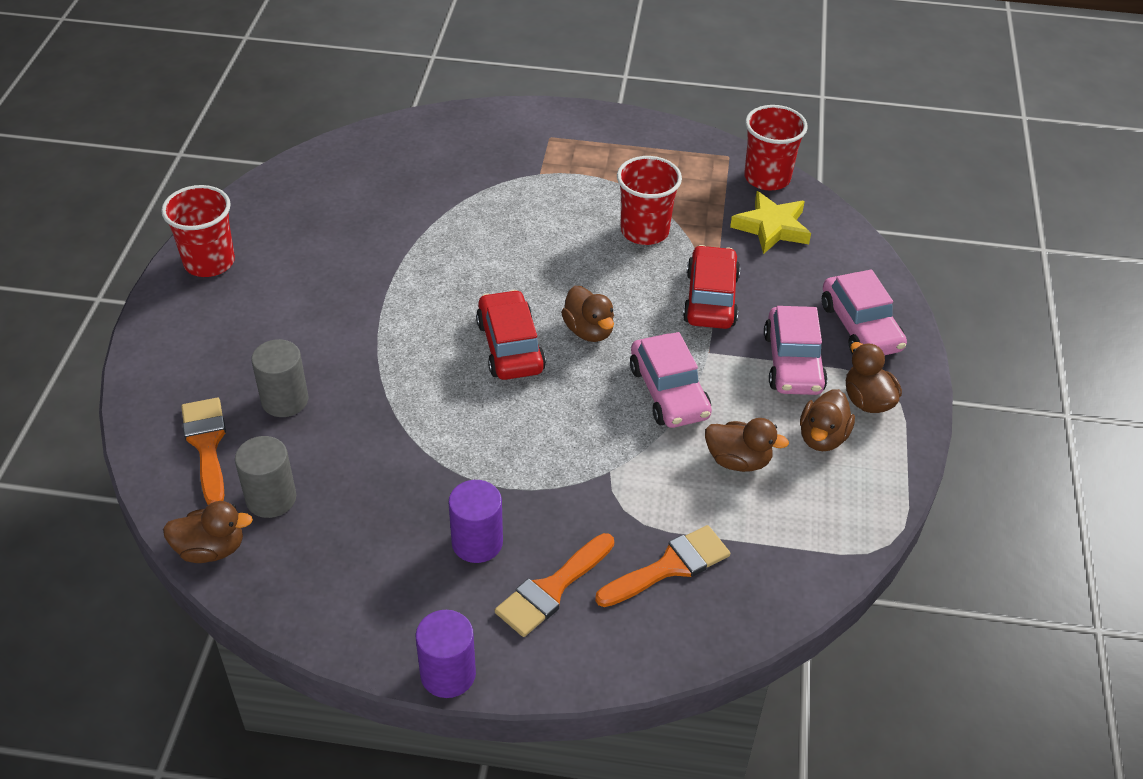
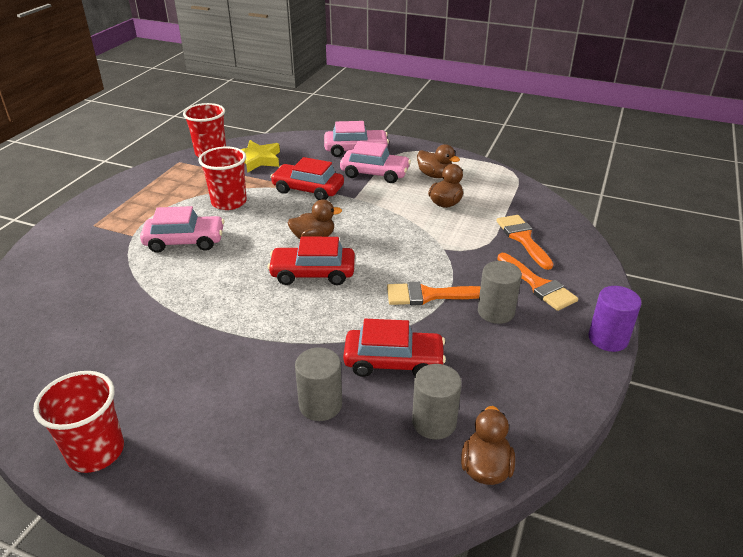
camera: 75 degrees left, 10 degrees down
(206, 445) = (358, 466): orange brush -> orange brush (428, 295)
(361, 450) = (393, 361): none -> red car
(477, 542) = (496, 312): purple cylinder -> grey cylinder
(669, 392) = (383, 217): pink car -> pink car (185, 241)
(867, 400) = (412, 158): brown duck -> none

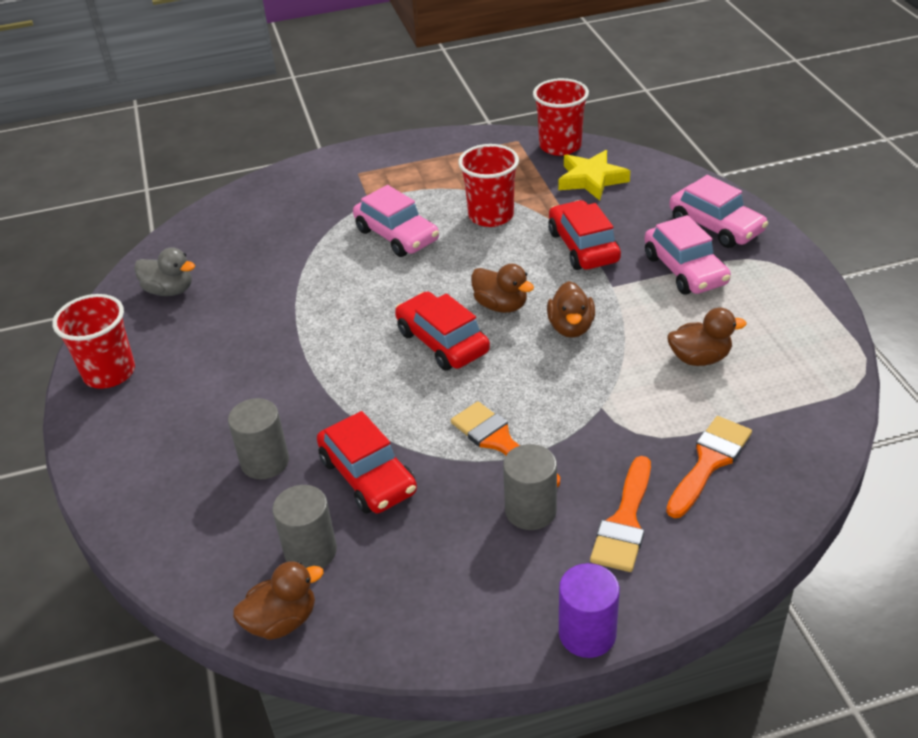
camera: 55 degrees right, 5 degrees up
(54, 369) = (169, 290): none -> grey duck
(435, 175) = (751, 316): brown duck -> brown duck (571, 327)

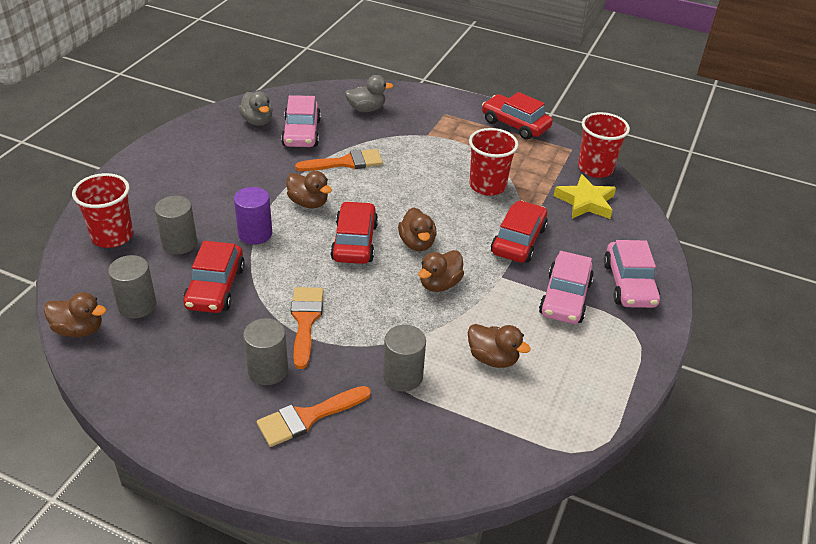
camera: 35 degrees right, 0 degrees up
(109, 373) = (174, 147): red cup -> red cup (112, 236)
(272, 212) = (366, 109): none -> grey duck
(344, 335) = (308, 203): none -> brown duck
(397, 235) = (415, 164): pink car -> pink car (301, 133)
(438, 146) = (515, 124): none -> red car
(587, 633) = (201, 459): purple cylinder -> purple cylinder (255, 234)
(652, 426) = (403, 376): none -> grey cylinder
(709, 462) = (406, 423): orange brush -> orange brush (346, 162)

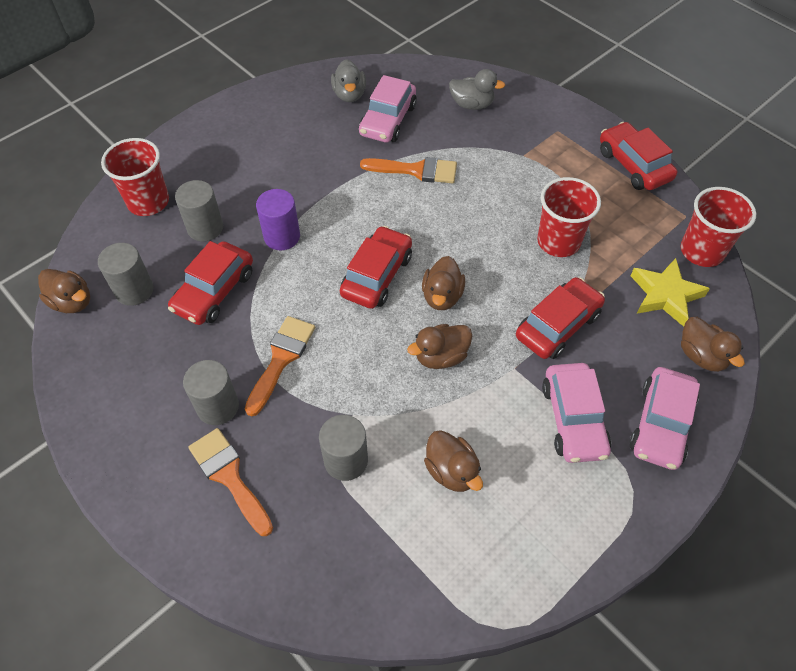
camera: 25 degrees right, 15 degrees up
(308, 203) = (353, 212): brown duck -> brown duck (701, 356)
(308, 417) = (229, 476): orange brush -> orange brush turned 60 degrees clockwise
(565, 298) = (573, 419): pink car -> pink car turned 45 degrees counterclockwise

